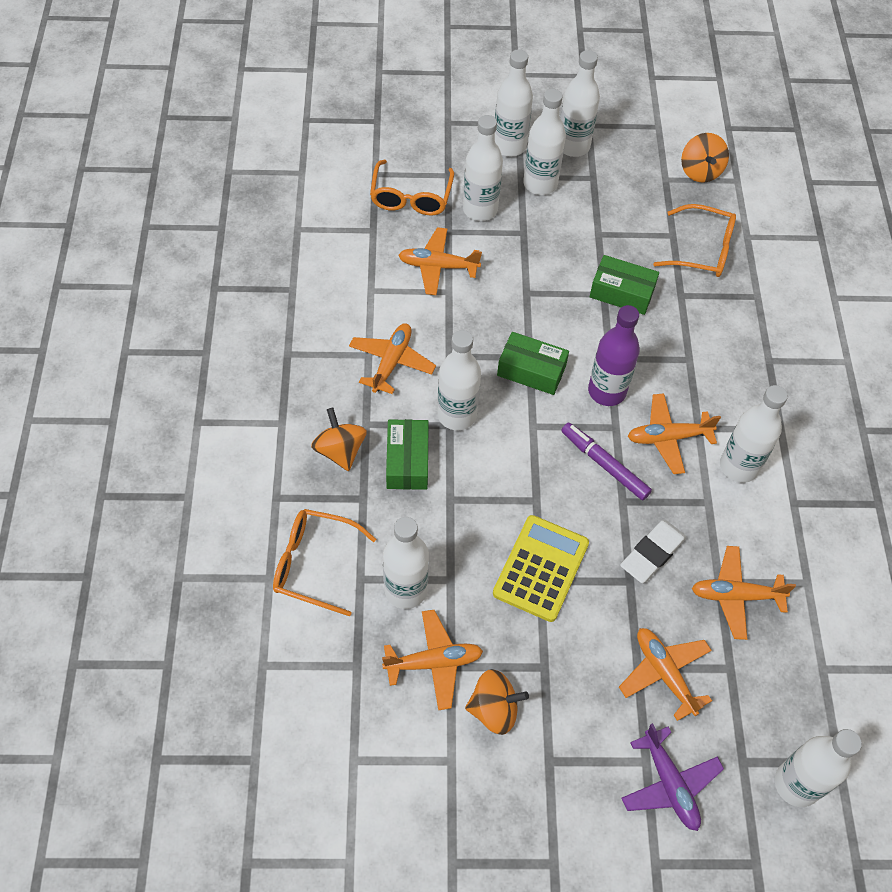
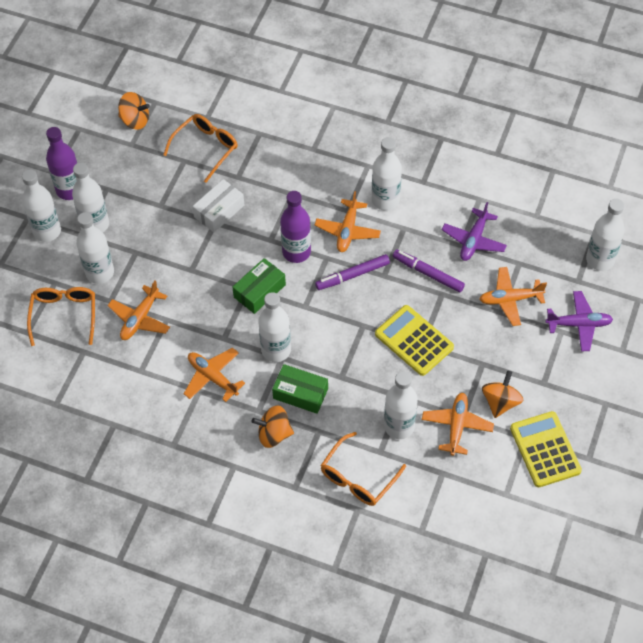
camera: 65 degrees left, 0 degrees up
(411, 197) = (64, 315): orange glasses -> orange glasses turned 120 degrees counterclockwise
(443, 794) = (545, 449): none -> yellow calculator
(573, 146) = (69, 190): white bottle -> purple bottle
(622, 293) = (219, 211): green box -> white box
(652, 553) = (428, 273): white eraser -> purple marker
(736, 596) = (473, 240): orange plane -> purple plane

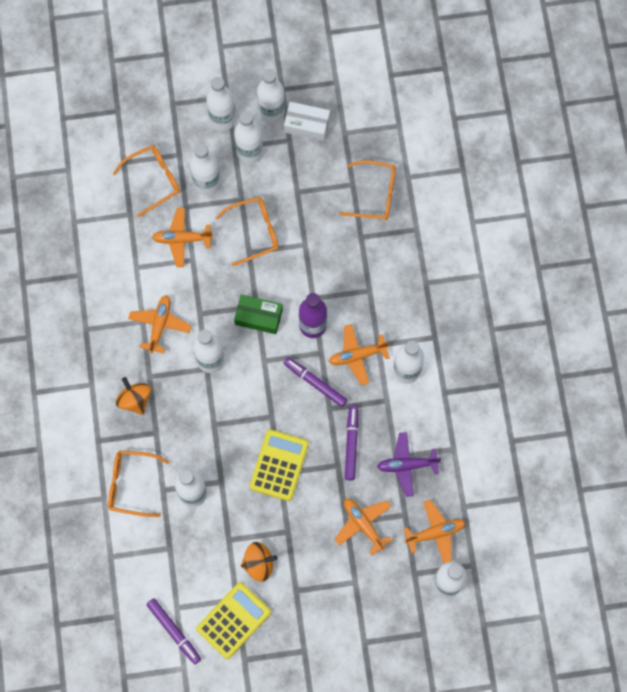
camera: 60 degrees right, 15 degrees up
(69, 190) = (271, 112): purple bottle -> white bottle
(135, 120) = (370, 121): orange spinning top -> none
(175, 256) = (255, 232): none -> orange glasses
(219, 211) = (318, 241): white box -> white box (307, 125)
(300, 393) = (181, 400): green box -> none
(457, 426) = (217, 539): orange plane -> orange plane (435, 533)
(529, 508) = (174, 631): none -> purple marker
(578, 324) = (370, 594): purple plane -> none

